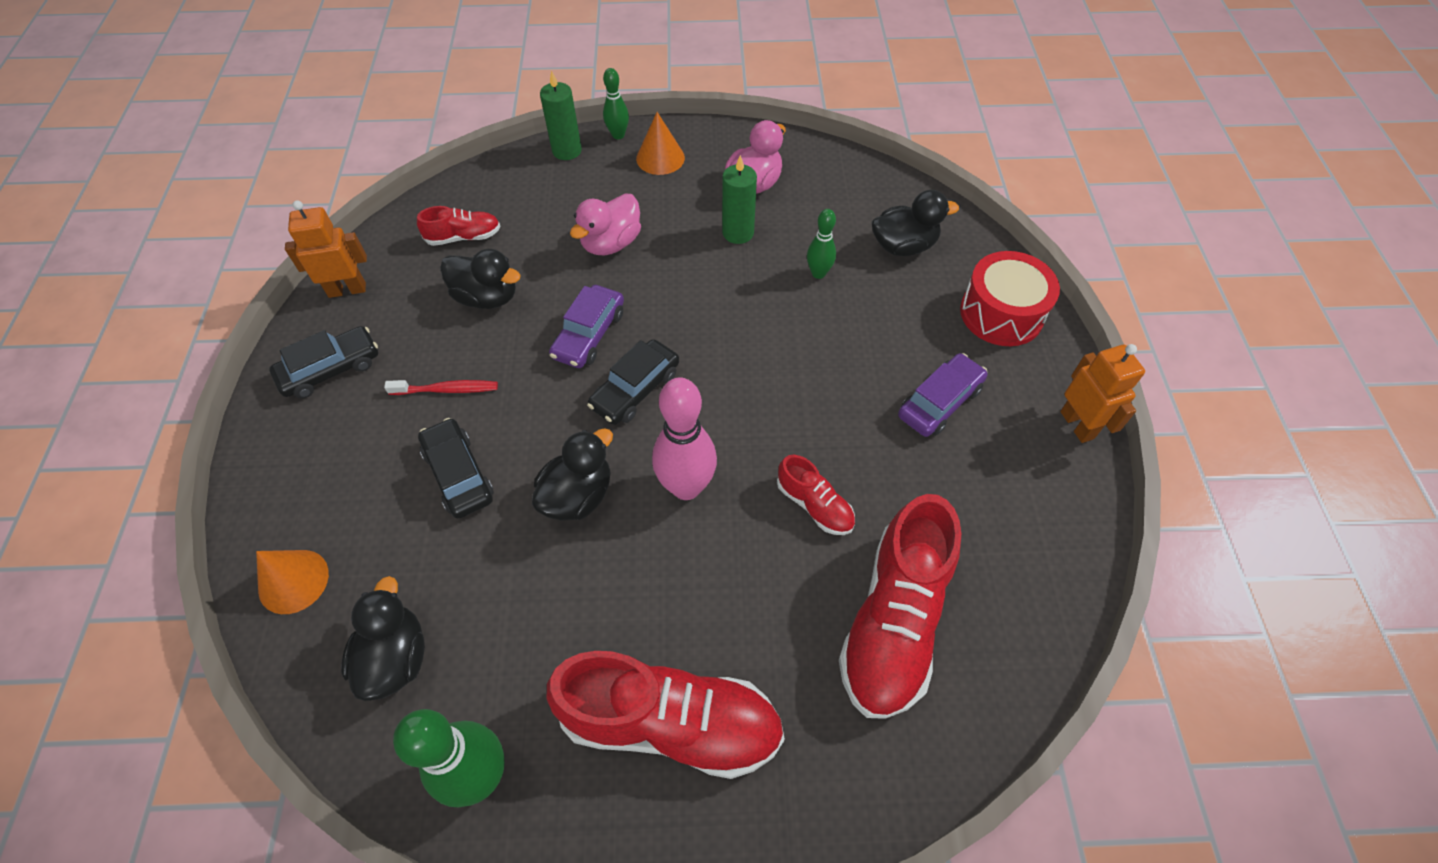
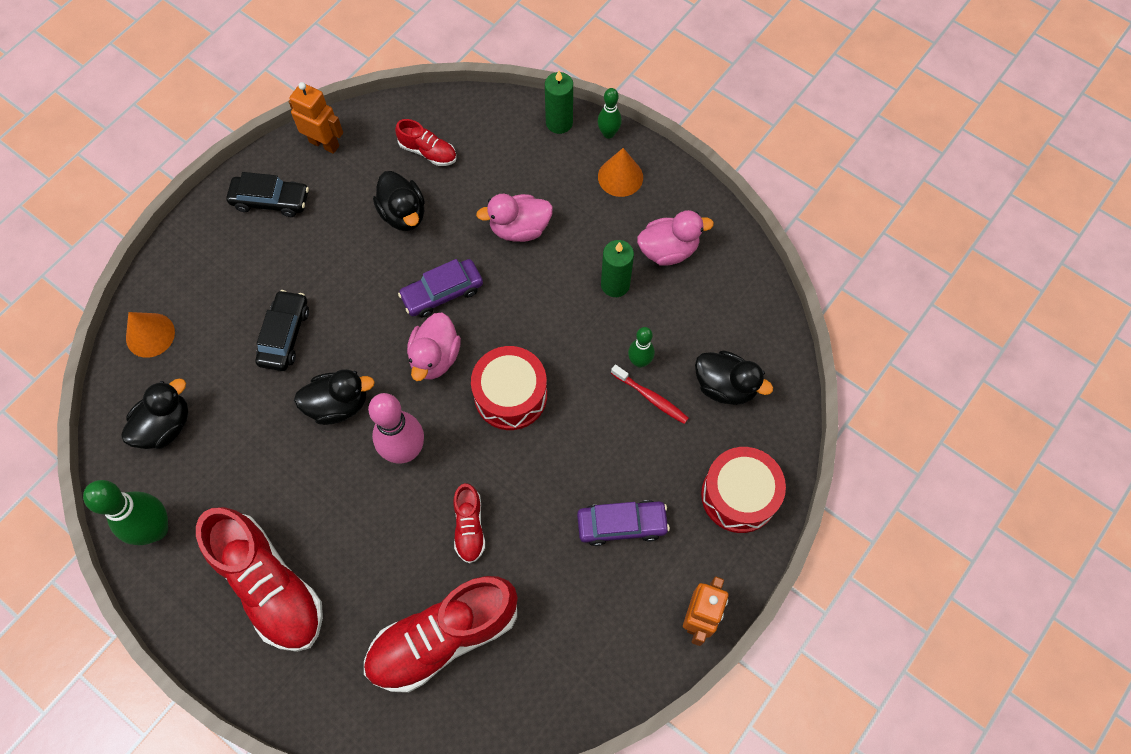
camera: 40 degrees right, 10 degrees up
(447, 390) = (324, 268): red toothbrush -> red toothbrush (651, 397)
(635, 389) = (435, 357): black car -> pink duck
(737, 372) = (510, 395): none -> red drum

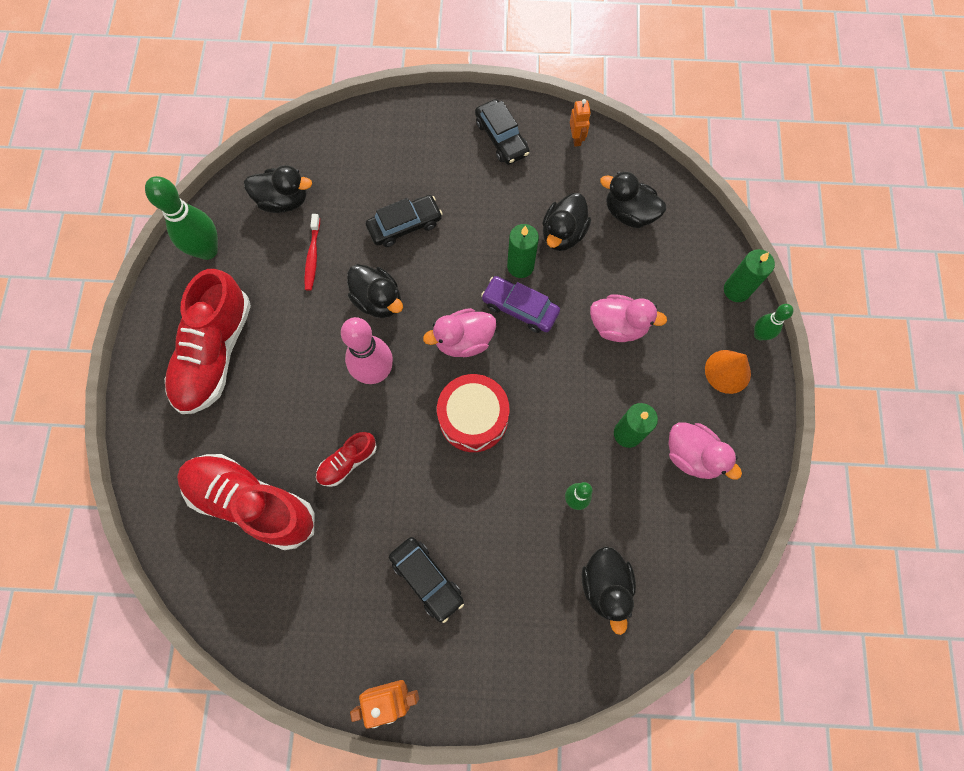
camera: 55 degrees right, 5 degrees up
(150, 335) = (342, 141): orange cone -> none
(324, 143) = (576, 138): orange robot -> orange robot, size x0.66
(404, 267) = (520, 266): none -> green candle
(428, 152) = (629, 213): red shoe -> black duck
(519, 228) = (618, 326): pink duck -> pink duck turned 150 degrees clockwise
(622, 525) = (427, 579): purple car -> black car
(651, 397) = (550, 530): red toothbrush -> red toothbrush (312, 256)
(739, 495) = (517, 661): red drum -> none

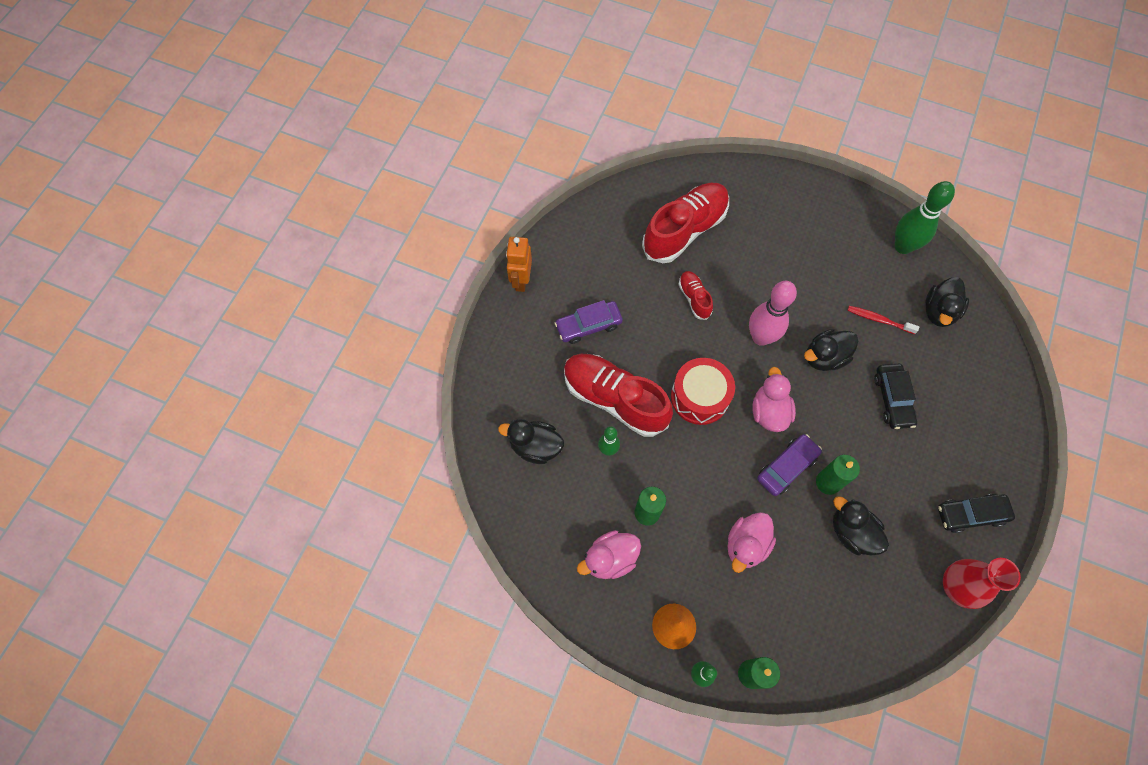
camera: 110 degrees right, 5 degrees down
(215, 353) = (810, 232): red shoe -> red shoe (614, 399)
(427, 579) = (588, 325): black car -> purple car
(576, 138) = (957, 587): orange robot -> red vase
(629, 213) = (860, 604): black duck -> none

